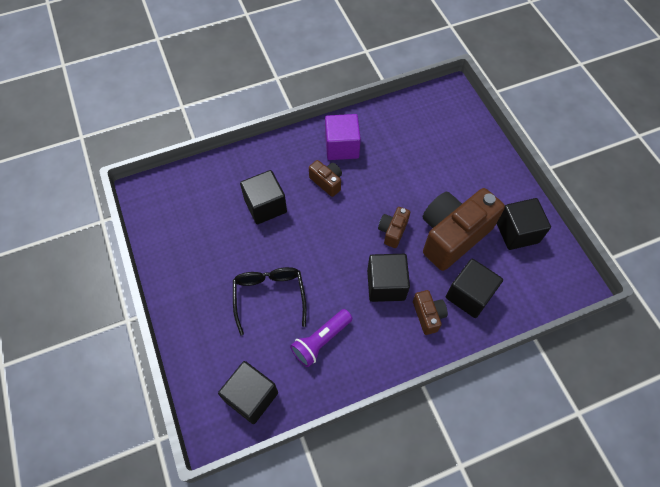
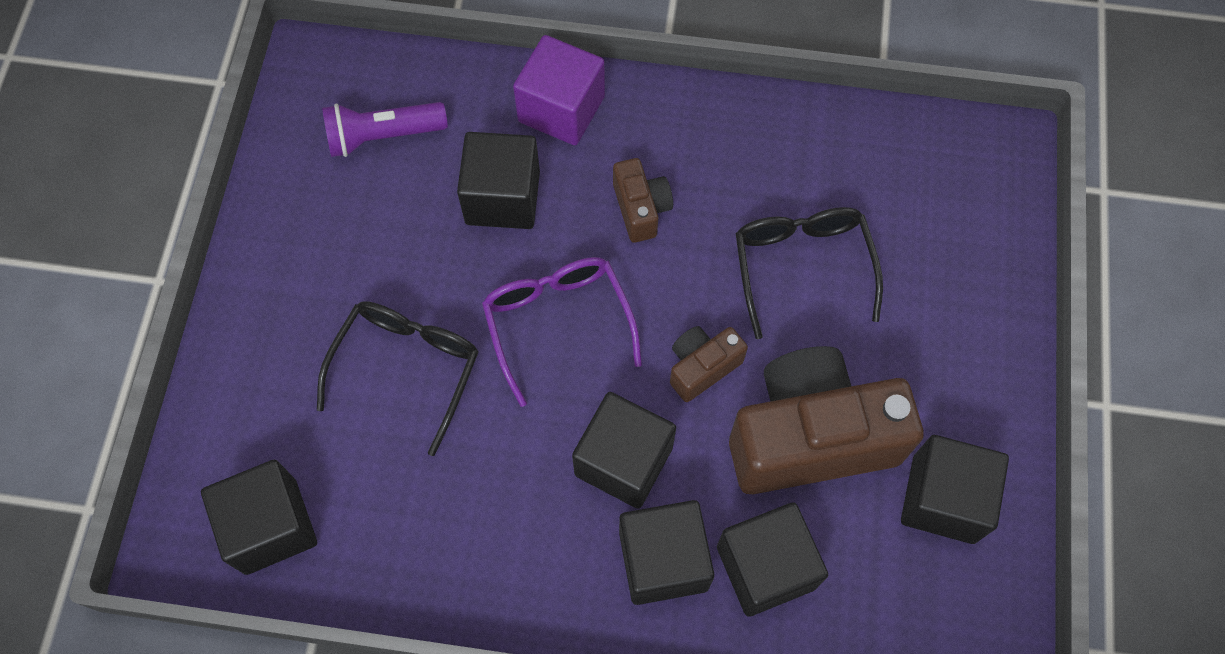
camera: 30 degrees right, 5 degrees up
(321, 341) = (444, 497): purple flashlight -> purple flashlight (383, 136)
(322, 244) = (557, 322): none -> purple glasses
(342, 147) = (712, 154): purple cube -> purple cube (561, 109)
(405, 172) = (802, 266): none -> black glasses
(428, 315) = (663, 560): brown camera -> black cube

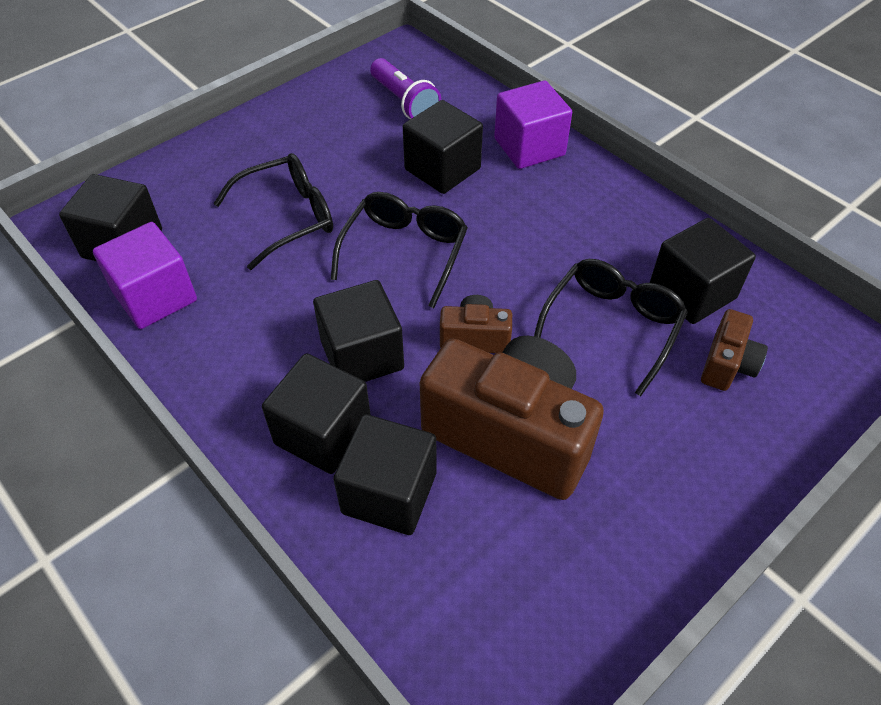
camera: 40 degrees right, 15 degrees down
(371, 555) = (155, 297): none -> purple cube
(383, 136) = (404, 102): purple flashlight -> purple flashlight turned 150 degrees counterclockwise
(557, 322) = (405, 252): purple glasses -> black glasses
(641, 209) = (527, 226): brown camera -> brown camera (727, 364)
(943, 499) = (578, 554): black cube -> black cube (692, 292)

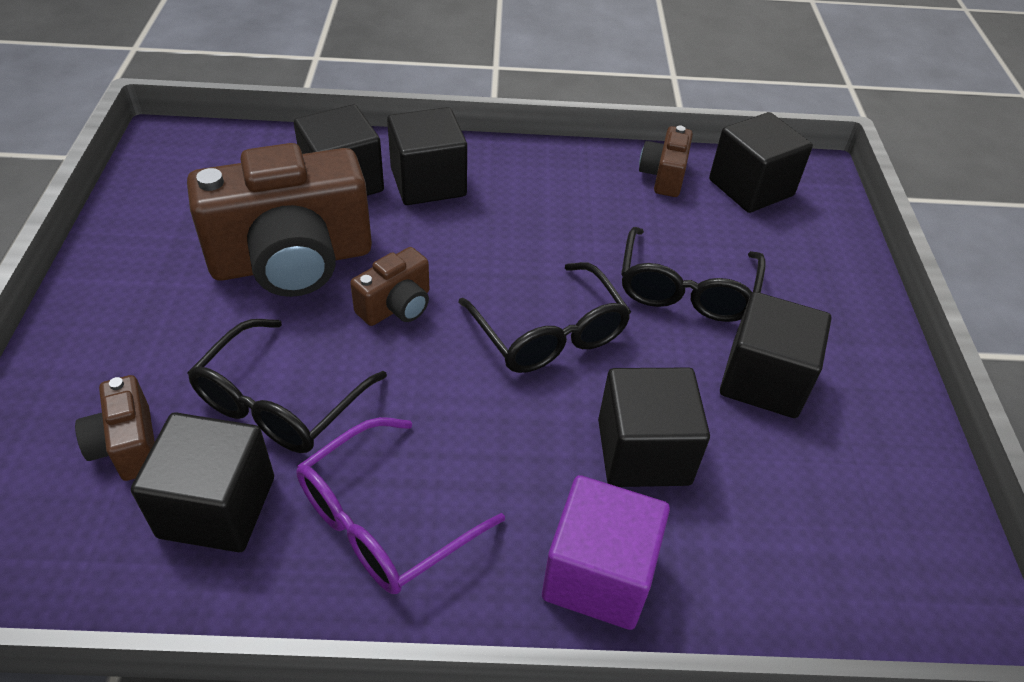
camera: 130 degrees right, 5 degrees down
(155, 297) = (663, 176): purple cube -> brown camera
(362, 355) = (468, 237): black cube -> black cube (763, 380)
(404, 102) = (819, 515): purple flashlight -> none
(607, 228) = (383, 521): none -> purple glasses
(612, 326) = (279, 403): black glasses -> black glasses turned 45 degrees clockwise

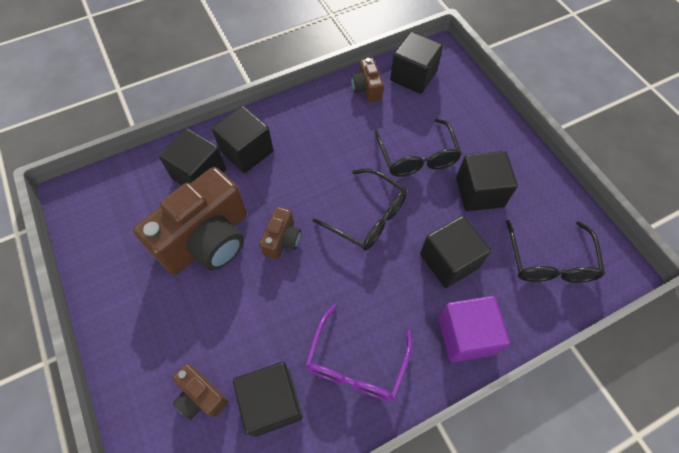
camera: 25 degrees left, 15 degrees up
(279, 403) = (262, 329): black glasses -> black glasses (549, 262)

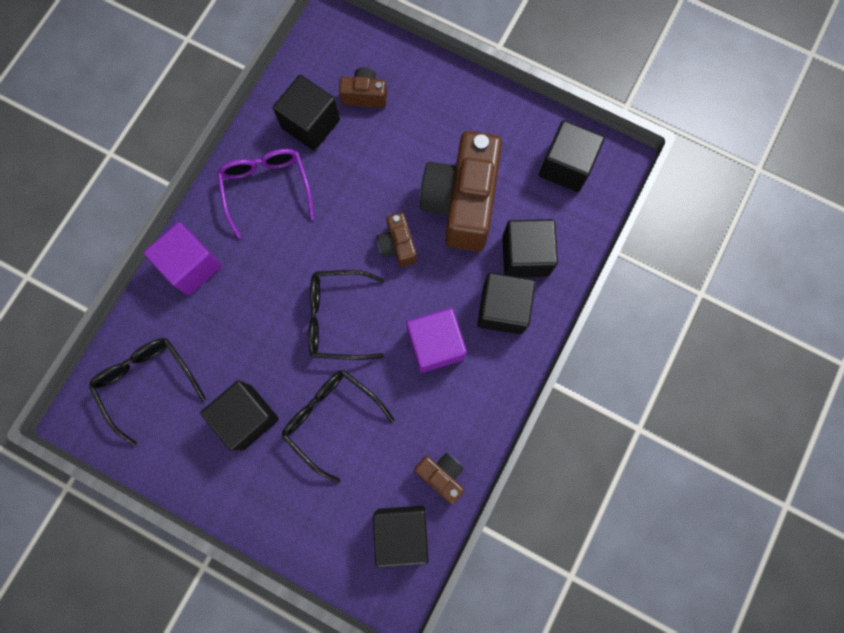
camera: 145 degrees right, 15 degrees up
(311, 158) = (435, 344): none -> purple cube
(449, 261) = (239, 323): black cube -> black cube (566, 166)

